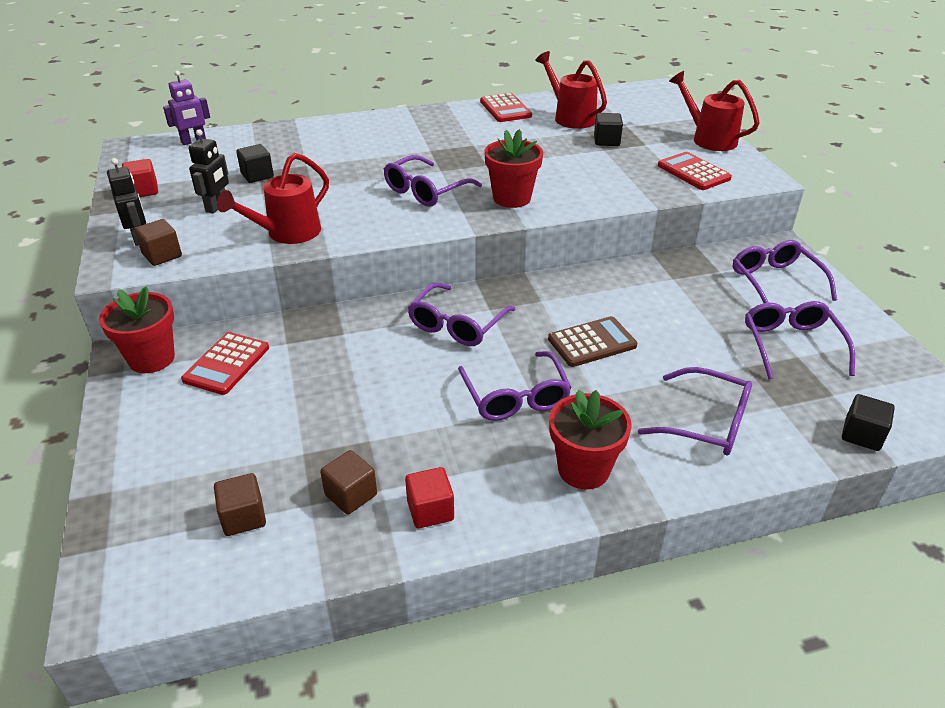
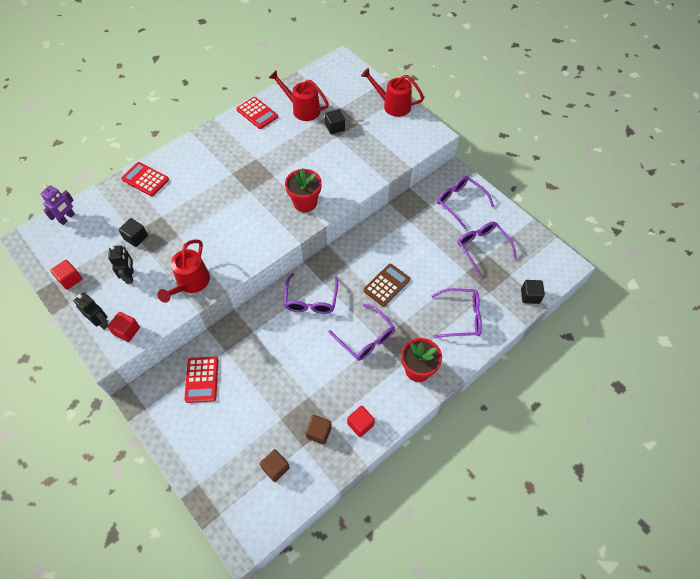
camera: 25 degrees left, 20 degrees up
(152, 359) = (156, 394): red flower pot -> none
(162, 255) = (127, 331): brown cube -> red cube
(425, 191) = (251, 214): purple glasses -> none
(693, 172) = (396, 142): red calculator -> red calculator (145, 179)

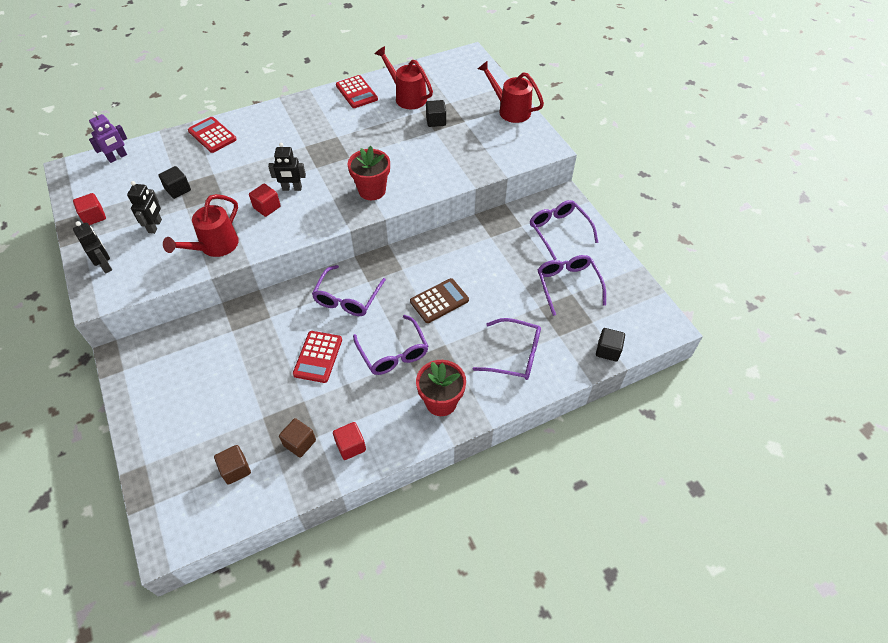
camera: 15 degrees right, 5 degrees down
(127, 331) = (128, 280): red cube -> red cube (267, 207)
(202, 379) = (194, 354): red calculator -> red calculator (318, 357)
(236, 215) = (292, 188): none -> black robot

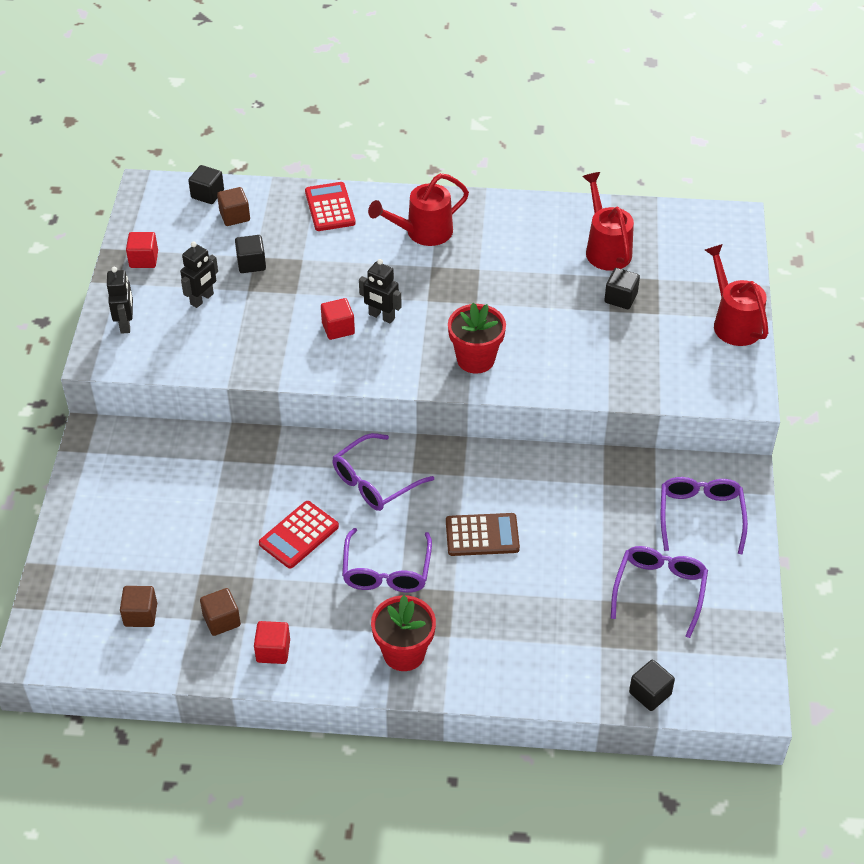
camera: 30 degrees right, 5 degrees down
(117, 157) = (207, 194): purple robot -> black cube
(147, 164) = (234, 216): none -> brown cube
(214, 247) = (251, 352): red watering can -> red watering can (422, 232)
(356, 92) = (543, 217): red calculator -> none
(515, 355) = (528, 643): purple glasses -> none

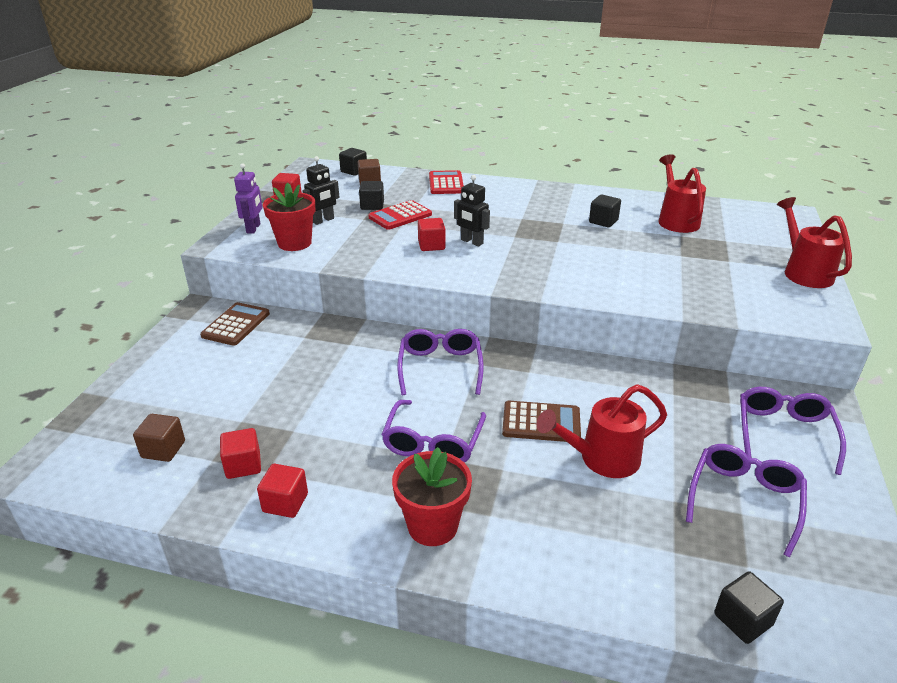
camera: 10 degrees right, 15 degrees down
(126, 324) = (253, 228): black robot -> purple robot
(143, 453) = (236, 325): none -> brown calculator
(221, 620) = (243, 465): brown cube -> red cube
(299, 535) = (352, 400): red calculator -> red calculator (400, 216)
(375, 482) = (440, 367): purple glasses -> purple glasses turned 120 degrees clockwise
(422, 232) = (518, 200): red watering can -> red watering can (601, 459)
(475, 359) = (552, 274): red flower pot -> red flower pot (294, 243)
(620, 298) = (691, 248): black cube -> black cube (603, 221)

